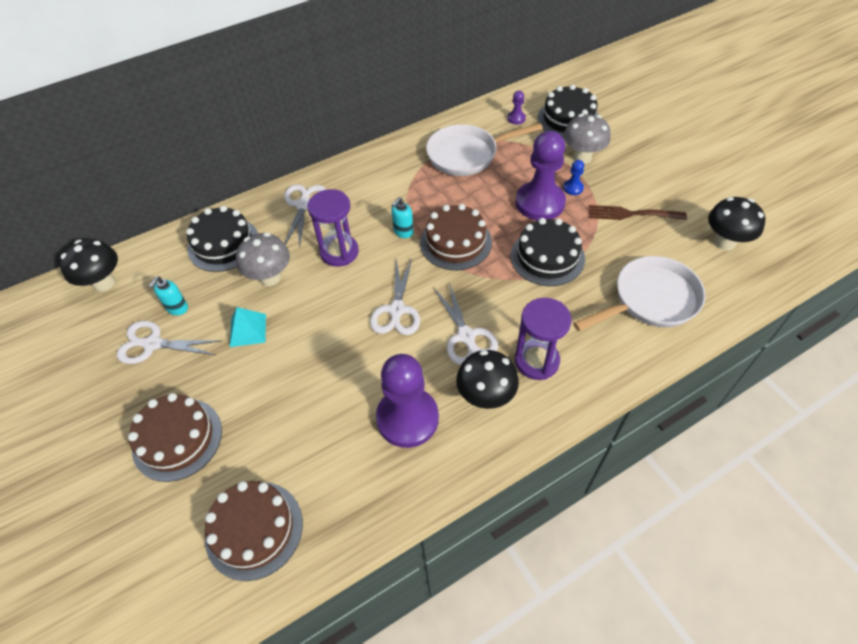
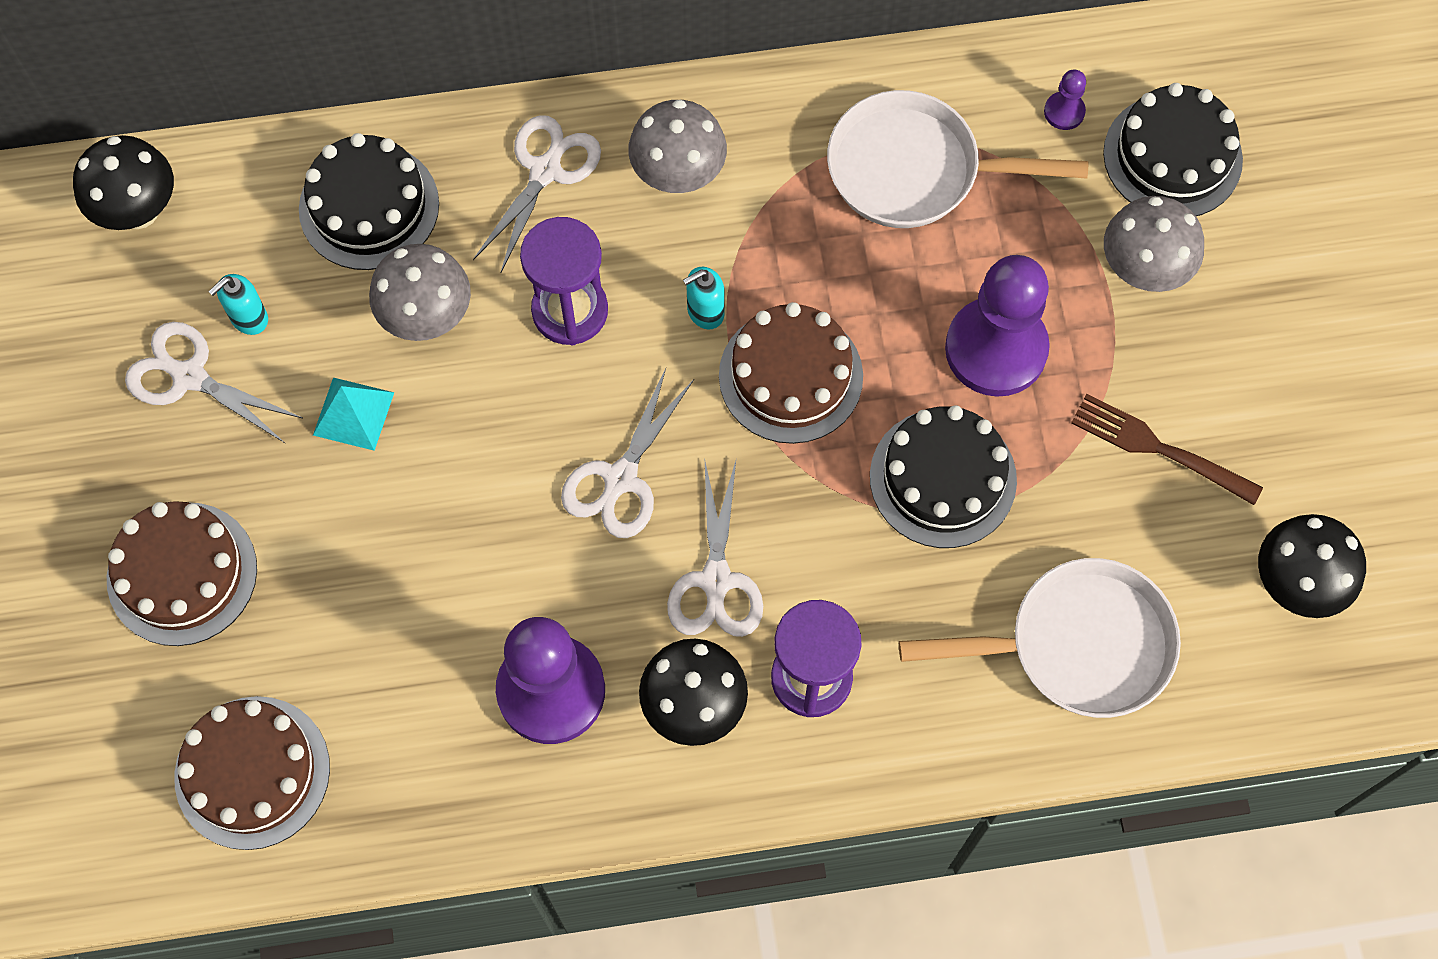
camera: 20 degrees right, 15 degrees up
(365, 188) = (678, 175): none -> grey mushroom
(573, 188) = (1080, 339): blue pawn -> none

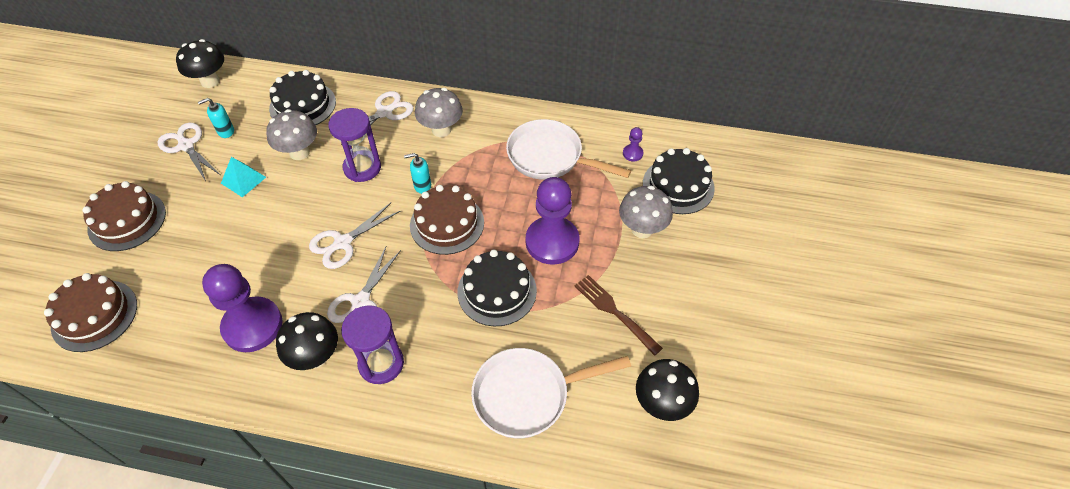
camera: 20 degrees right, 15 degrees down
(1078, 645) = (527, 395): white pan -> white pan turned 150 degrees clockwise

